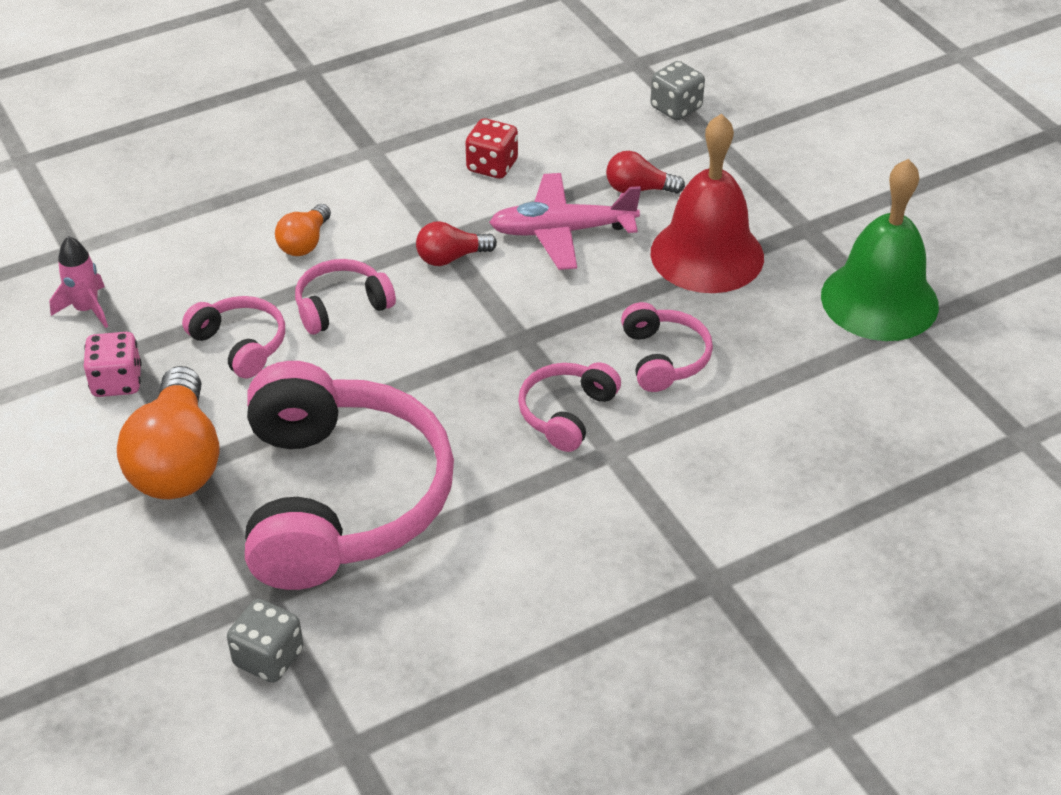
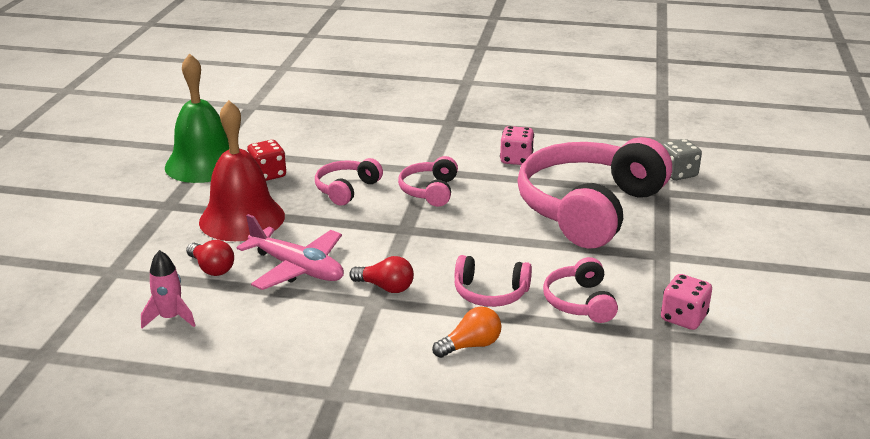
camera: 140 degrees left, 15 degrees down
(87, 309) = (678, 377): pink rocket -> pink rocket (170, 318)
(178, 461) = (670, 260): orange light bulb -> none
(492, 166) = (272, 332): red dice -> red dice (268, 175)
(525, 546) = (516, 159): none -> pink dice
(566, 413) = (430, 191): pink headphones -> pink headphones turned 120 degrees clockwise
(676, 108) = (90, 305): grey dice -> none

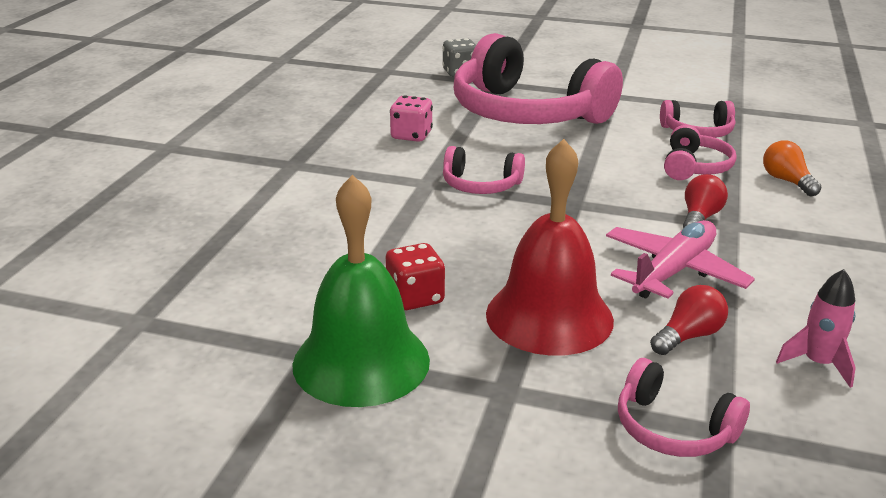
camera: 85 degrees left, 0 degrees up
(346, 189) = (470, 237): pink headphones -> pink headphones (673, 428)
(683, 318) = (709, 99): pink dice -> none

